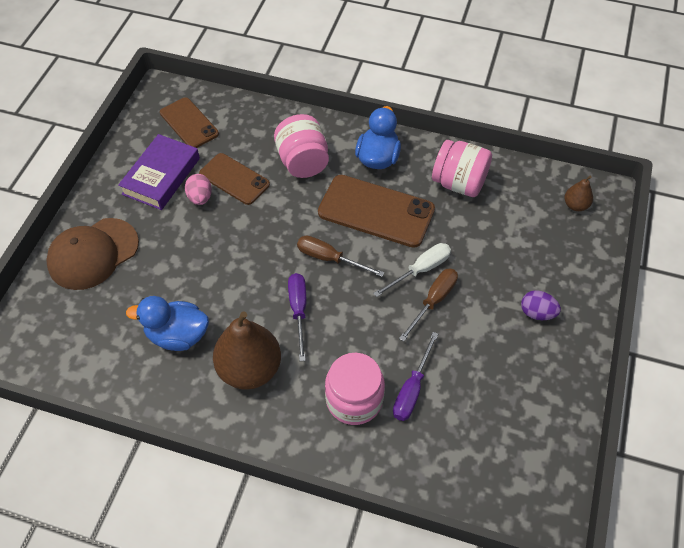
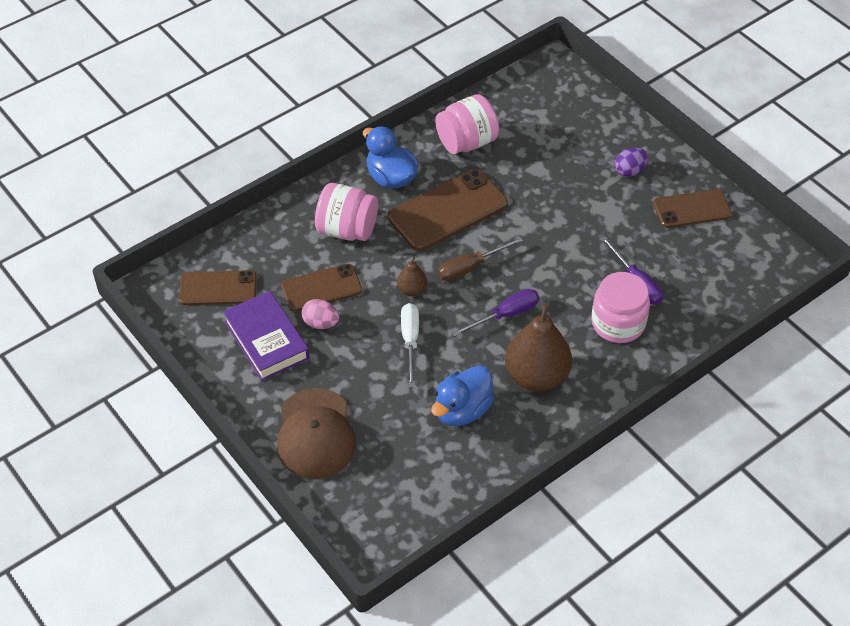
camera: 55 degrees left, 5 degrees down
(298, 310) = (505, 315): purple screwdriver -> purple screwdriver turned 120 degrees clockwise
(420, 270) = (532, 216): white screwdriver -> white screwdriver (410, 341)
(433, 301) = (568, 225): brown screwdriver -> none
(538, 387) = (692, 209): none -> brown phone
(575, 205) = (552, 88): brown pear -> brown pear (412, 290)

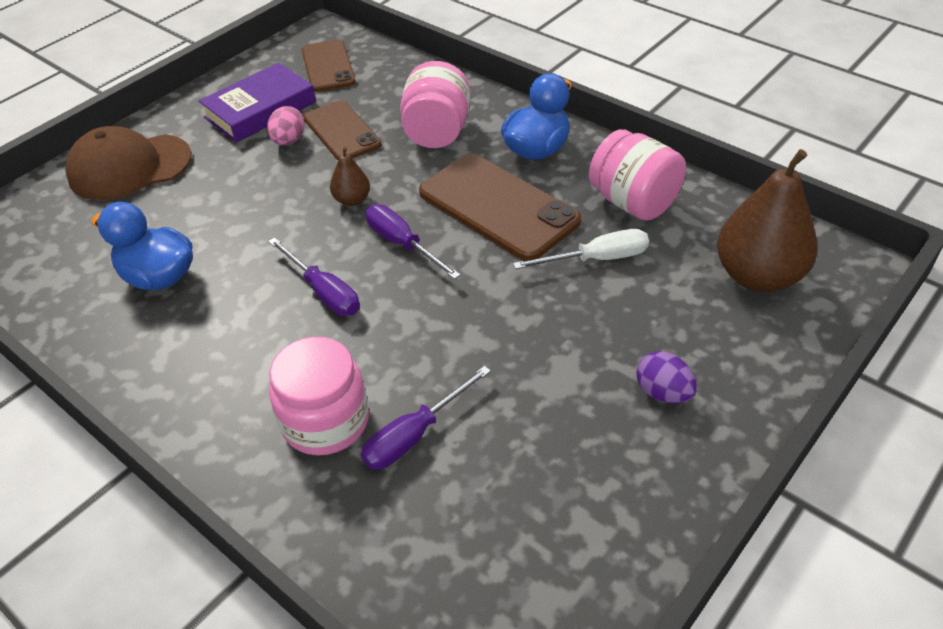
camera: 80 degrees right, 5 degrees down
(410, 341) = (269, 213): white screwdriver -> white screwdriver (597, 259)
(470, 267) = (402, 244): brown screwdriver -> purple screwdriver
(536, 376) = (216, 341): brown pear -> brown pear (758, 276)
(692, 209) = (610, 495): brown phone -> none

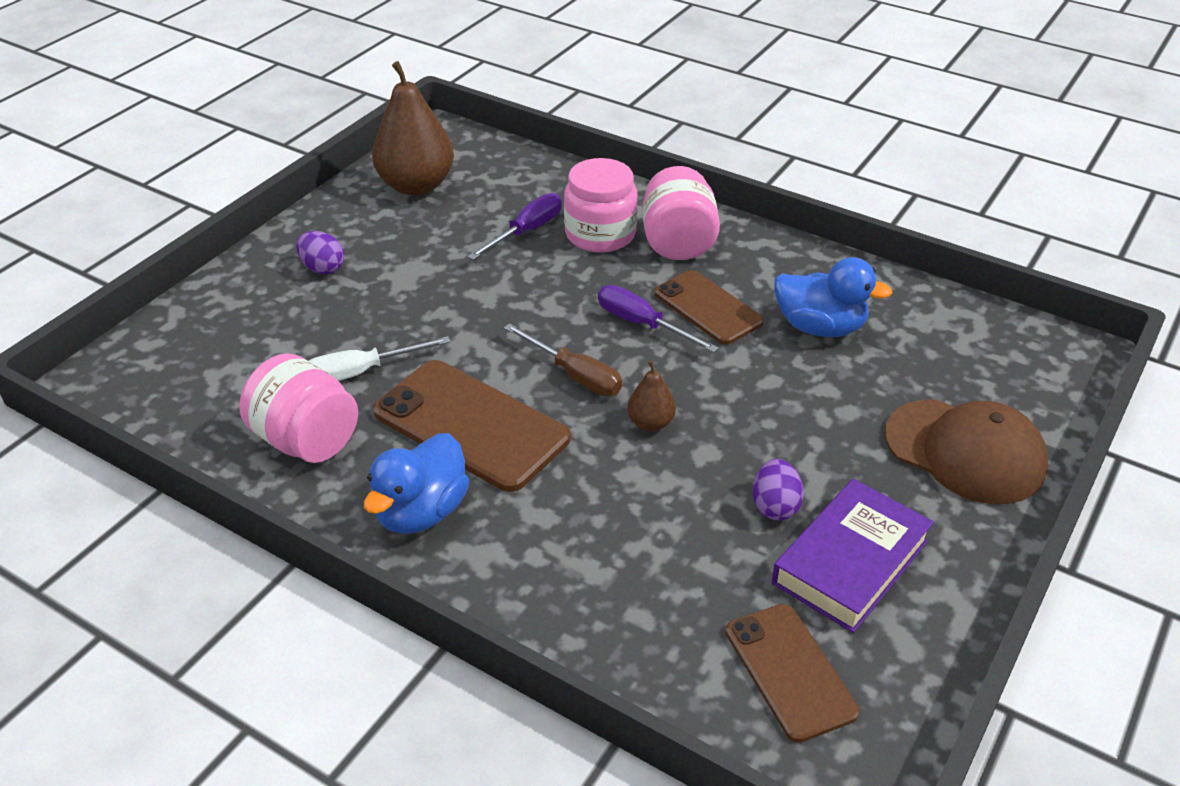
camera: 170 degrees right, 5 degrees down
(129, 167) = (965, 451): brown cap -> brown cap turned 60 degrees clockwise
(288, 141) = (775, 506): pink egg -> purple egg
(341, 131) = (706, 527): brown phone -> brown phone (708, 307)
(402, 244) = (575, 375): purple screwdriver -> brown screwdriver
(437, 132) = (566, 534): pink jar -> pink jar (678, 243)
(758, 276) = (197, 365): brown pear -> brown pear (416, 185)

